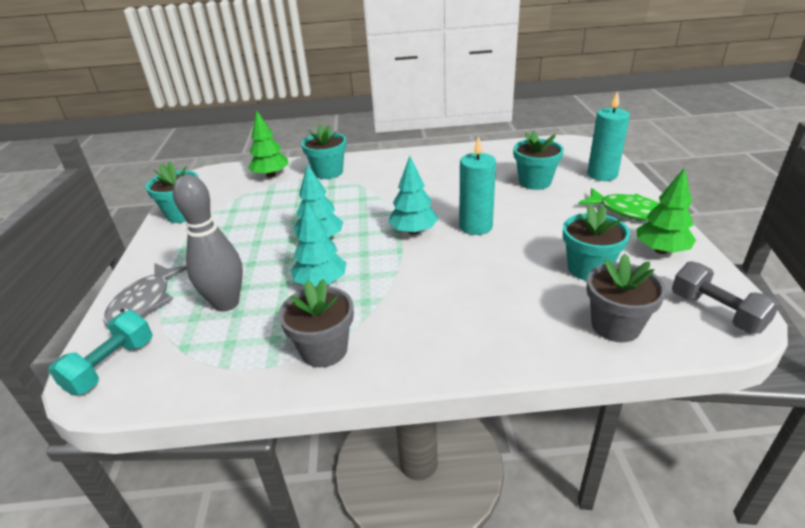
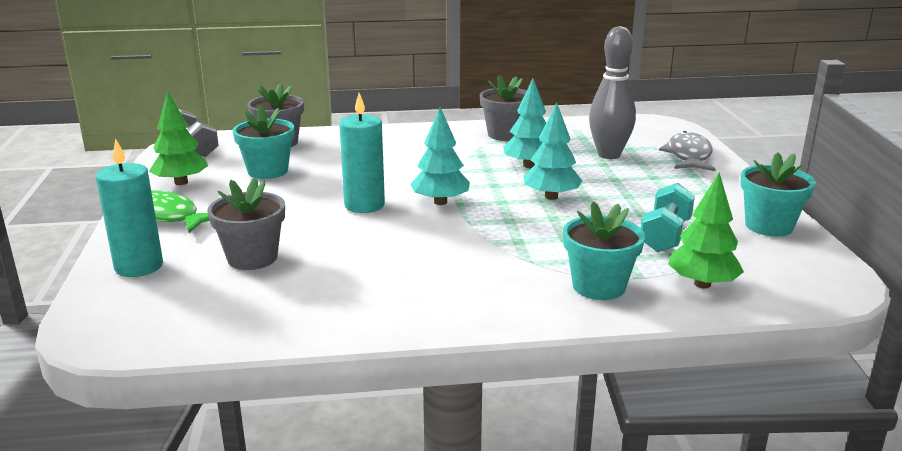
camera: 175 degrees right, 10 degrees down
(111, 366) = (662, 129): turquoise dumbbell -> turquoise dumbbell (665, 235)
(535, 182) = (252, 258): turquoise flower pot -> grey flower pot

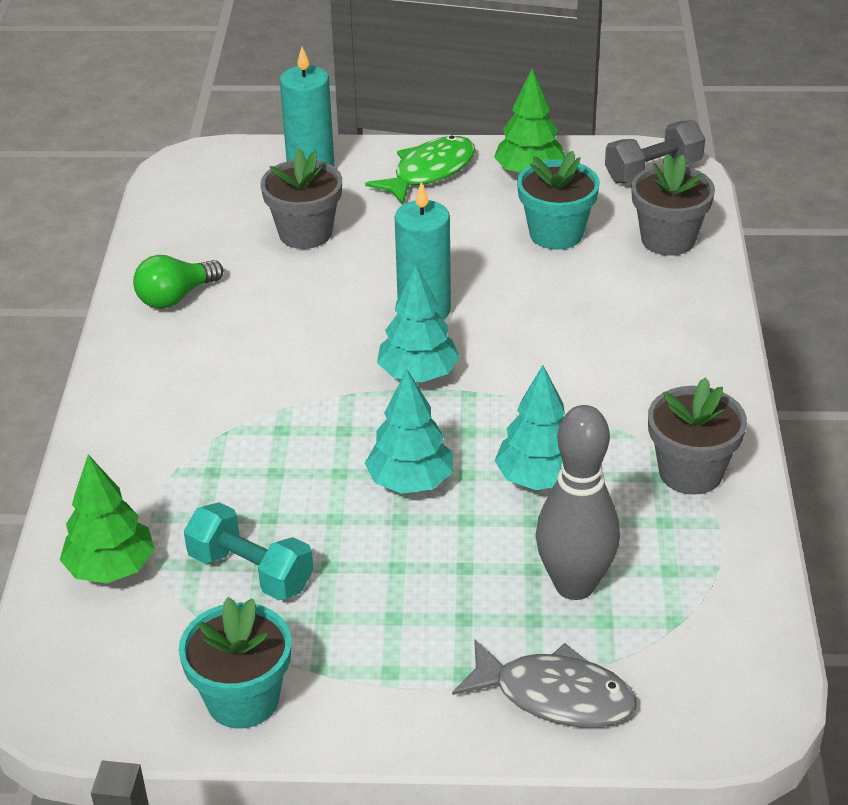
camera: 100 degrees right, 15 degrees up
(353, 306) = (176, 297): none -> green light bulb
(598, 286) = (142, 476): turquoise flower pot -> none

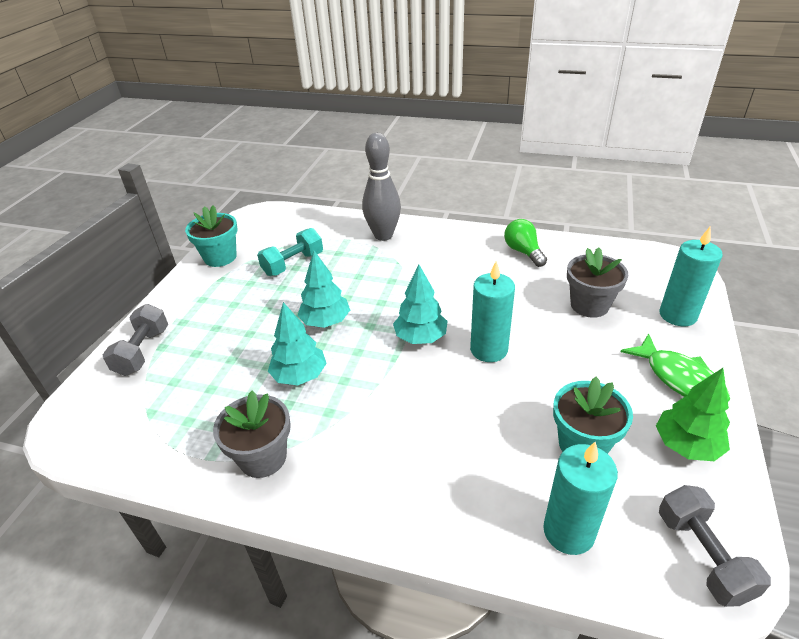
camera: 105 degrees right, 0 degrees up
(111, 568) = (319, 228): green tree -> none
(555, 696) = (142, 351): grey fish -> grey dumbbell
(574, 585) = (207, 374): grey bowling pin -> grey bowling pin (383, 235)
(668, 239) = (568, 531): grey flower pot -> turquoise candle

